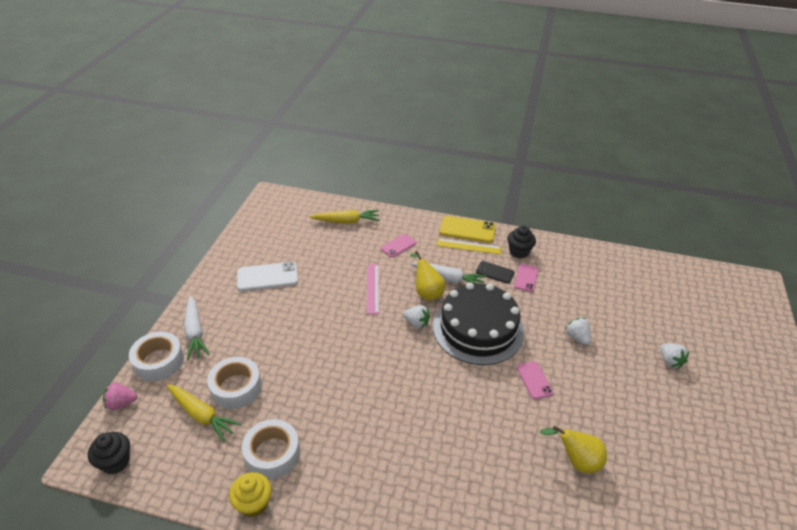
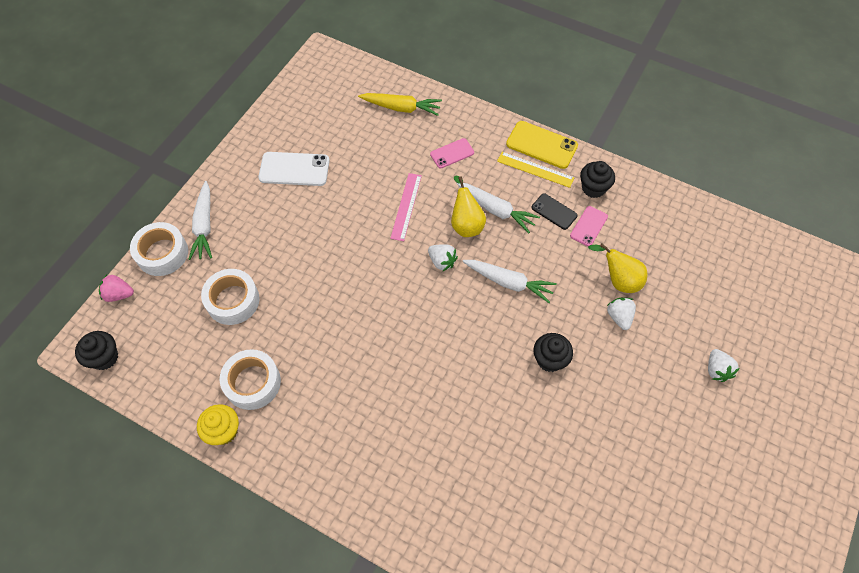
camera: 15 degrees right, 20 degrees up
(201, 415) = (193, 325): yellow carrot -> none
(478, 328) = (509, 282): black cake -> white carrot
(534, 380) = (549, 359): pink phone -> black cupcake
(576, 461) = (560, 462): yellow pear -> yellow pear (618, 280)

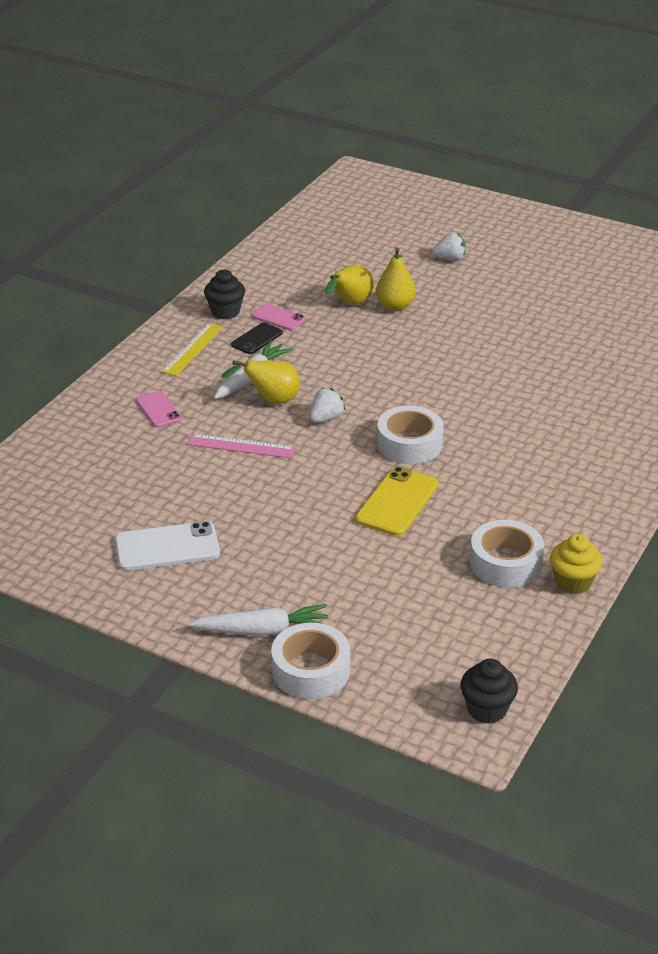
camera: 90 degrees left, 25 degrees down
(119, 294) = (383, 709): pink strawberry -> none
(233, 301) = (388, 590): white tape -> white tape (409, 444)
(294, 169) = (167, 547): white phone -> white phone turned 75 degrees clockwise
(401, 108) = (70, 452): yellow carrot -> none
(509, 282) = (354, 372): white carrot -> none
(541, 145) = (155, 343): yellow phone -> yellow phone (397, 502)
(549, 359) = (449, 350): black cupcake -> none
(619, 317) = (395, 306): white strawberry -> yellow pear

